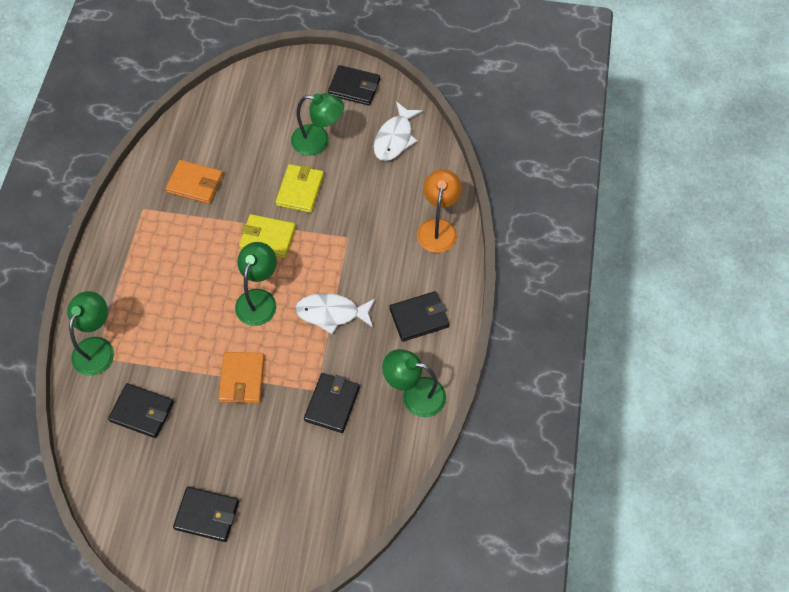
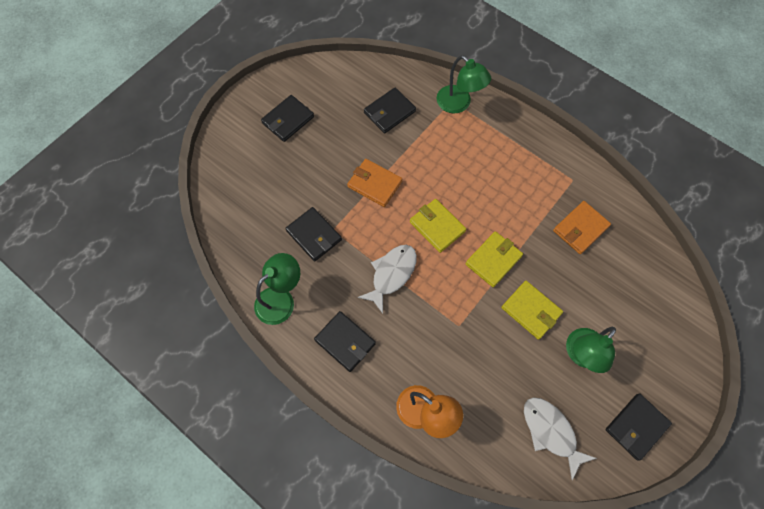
camera: 120 degrees right, 5 degrees up
(259, 299) = (437, 226): green lamp -> yellow wallet
(419, 318) = (345, 342): black wallet -> black wallet turned 60 degrees counterclockwise

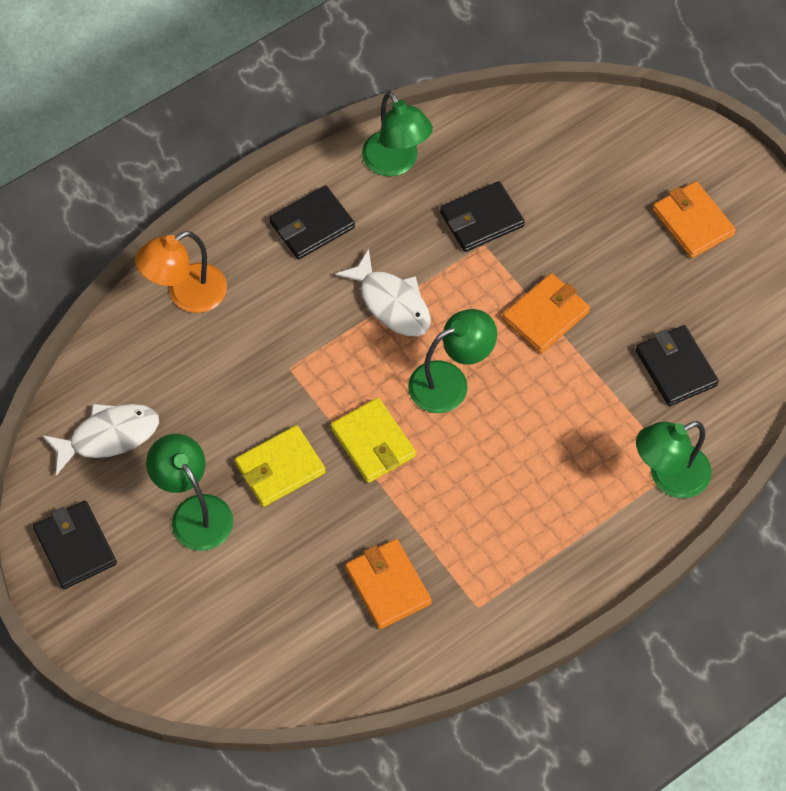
camera: 105 degrees right, 5 degrees down
(288, 120) = (692, 222): black wallet -> orange wallet
(437, 226) = (450, 382): yellow wallet -> green lamp

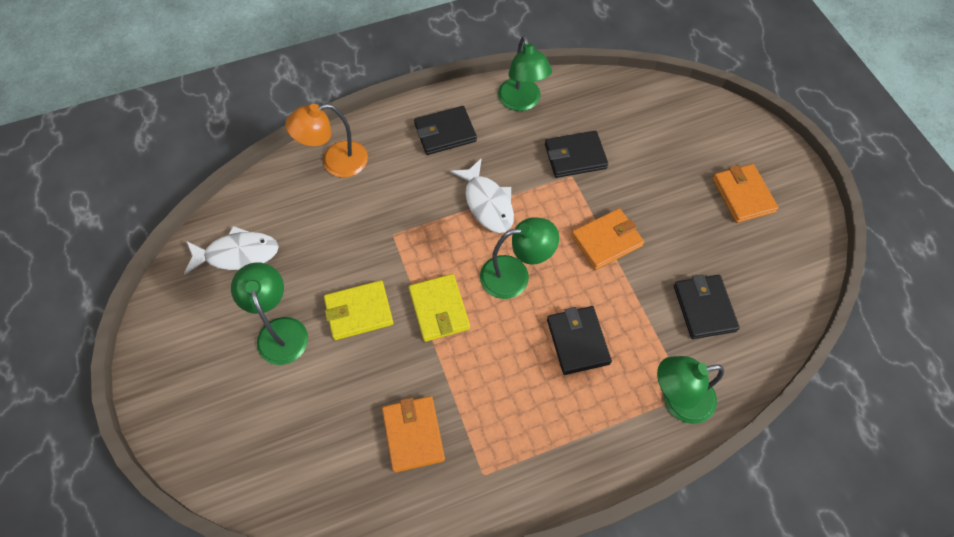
camera: 15 degrees right, 0 degrees up
(75, 546) = (178, 335): black wallet -> black wallet (578, 341)

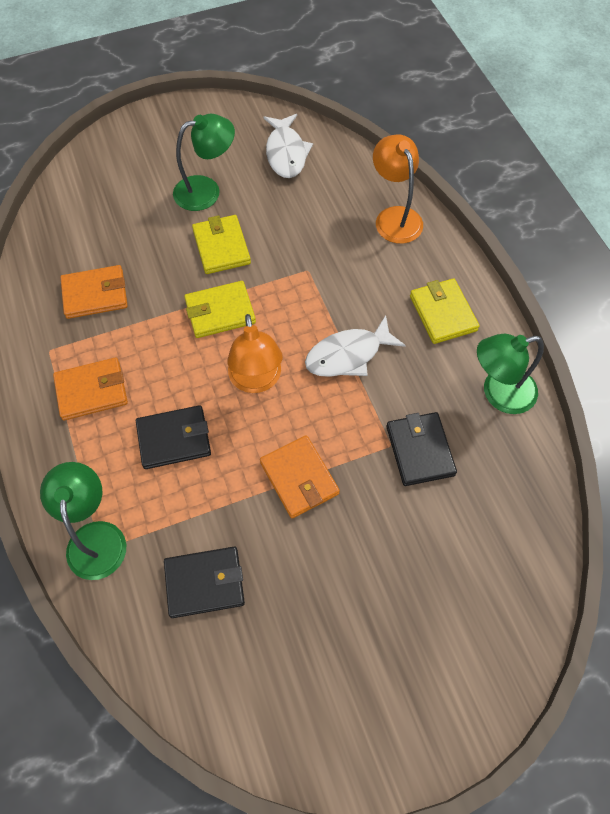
camera: 90 degrees right, 0 degrees up
(445, 132) = (443, 313): black wallet -> yellow wallet
(515, 275) = (256, 381): green lamp -> orange lamp
(743, 195) = (370, 662): orange wallet -> orange wallet (92, 391)

